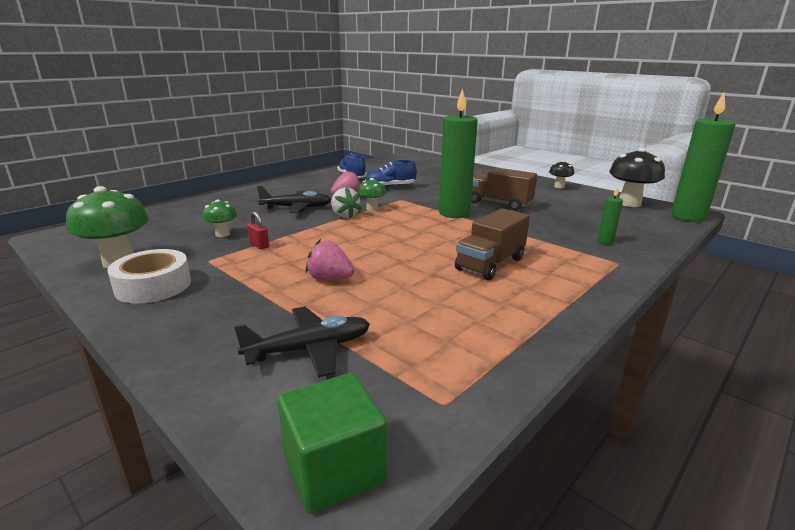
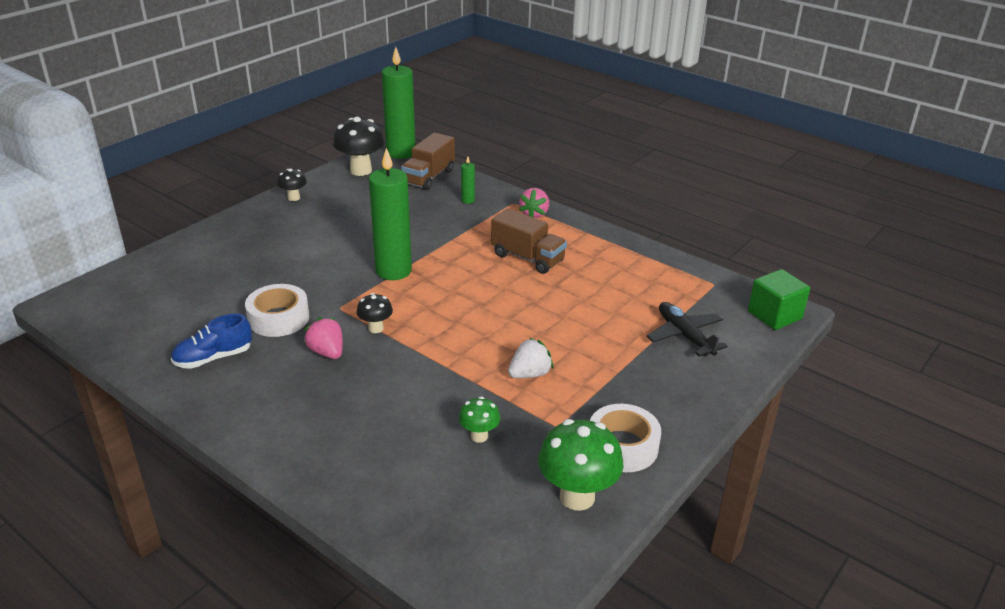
camera: 95 degrees left, 10 degrees up
(259, 245) = (508, 398): red padlock -> none
(297, 208) = (373, 391): black plane -> none
(330, 279) = (578, 339): pink strawberry -> pink strawberry (534, 214)
(345, 215) = (404, 347): white strawberry -> white strawberry (530, 374)
(372, 208) = (376, 328): green mushroom -> black mushroom
(390, 187) = (278, 318): blue shoe -> white tape
(499, 203) = (359, 241): brown truck -> brown truck (429, 177)

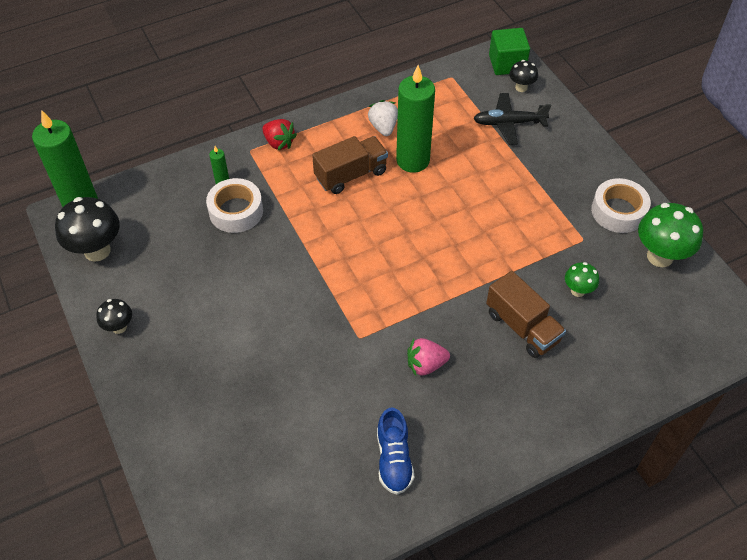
camera: 65 degrees left, 20 degrees up
(278, 318) = (353, 391): white tape -> white tape (236, 211)
(376, 328) = (406, 318): black mushroom -> black mushroom (521, 87)
(393, 271) = (318, 279): green candle -> green candle (412, 160)
(429, 177) = (153, 197): brown truck -> brown truck (522, 327)
(530, 374) = (516, 233): white strawberry -> white strawberry (383, 127)
(534, 214) = (279, 143): pink strawberry -> red strawberry

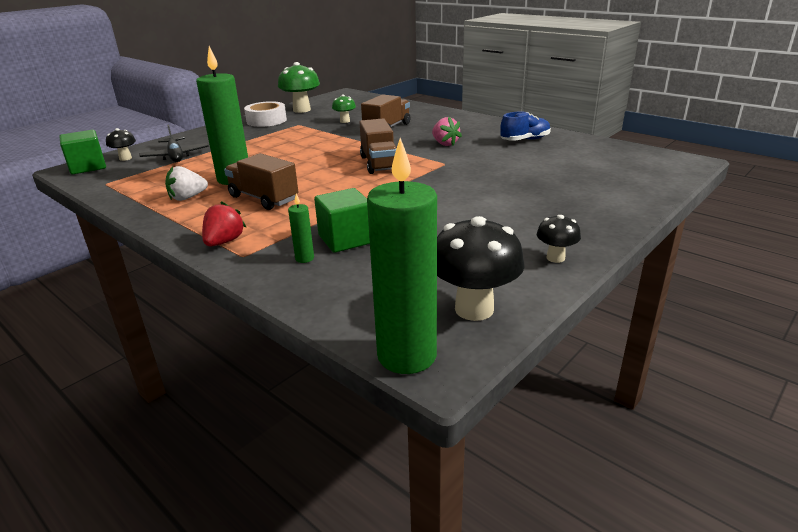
camera: 110 degrees left, 25 degrees down
(236, 211) = (346, 239): white tape -> green cube
(392, 280) = (379, 163): none -> brown truck

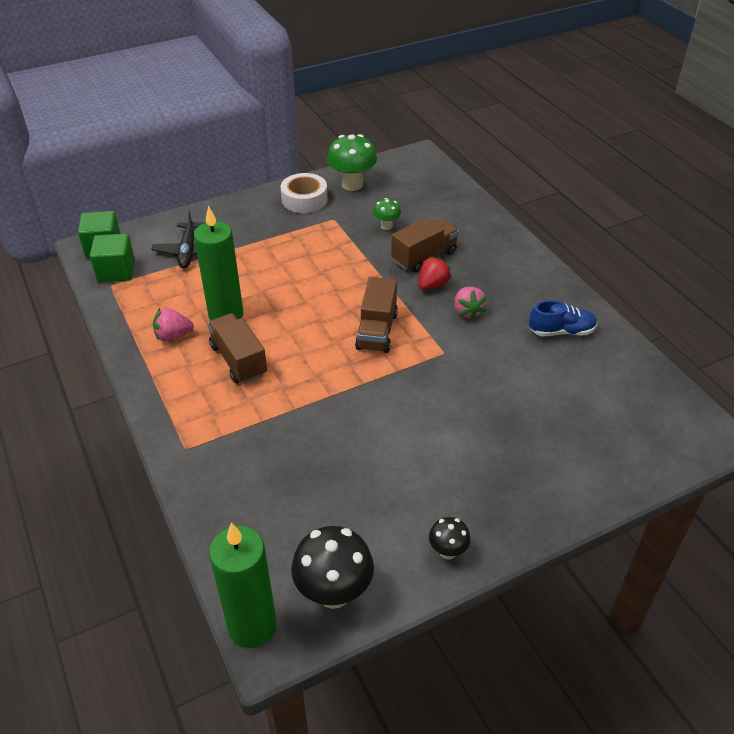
camera: 20 degrees right, 15 degrees up
(125, 158) = (141, 241): black mushroom -> none
(187, 198) = (173, 336): white strawberry -> pink strawberry
(224, 242) = (178, 421): red strawberry -> red strawberry (432, 285)
(304, 258) = (233, 471): green candle -> none
(346, 239) = (280, 455): green cube -> green cube (116, 271)

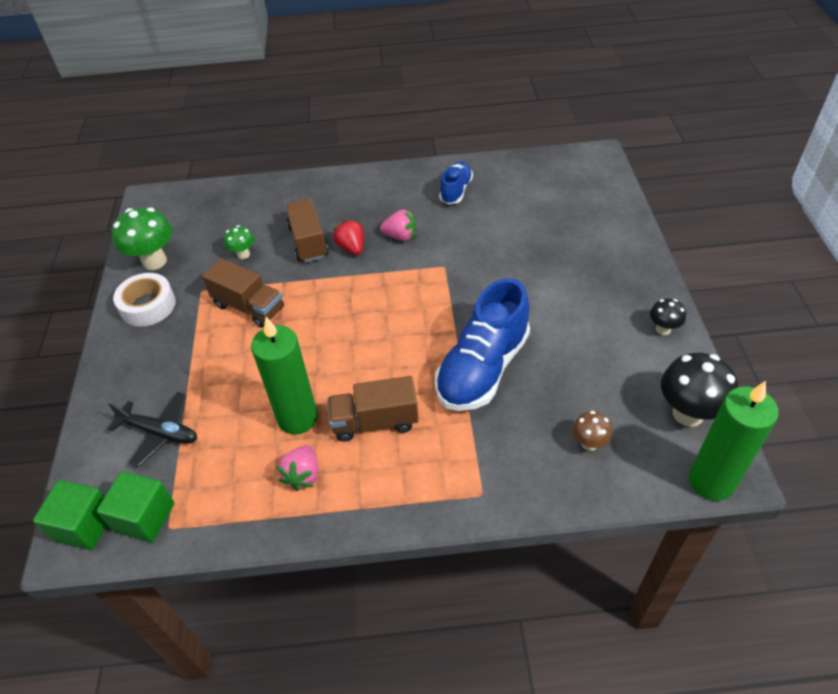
camera: 65 degrees left, 5 degrees up
(265, 514) = (589, 443): none -> brown mushroom
(325, 414) = (482, 368): none -> blue shoe
(377, 331) = (391, 303): brown truck -> brown truck (249, 307)

